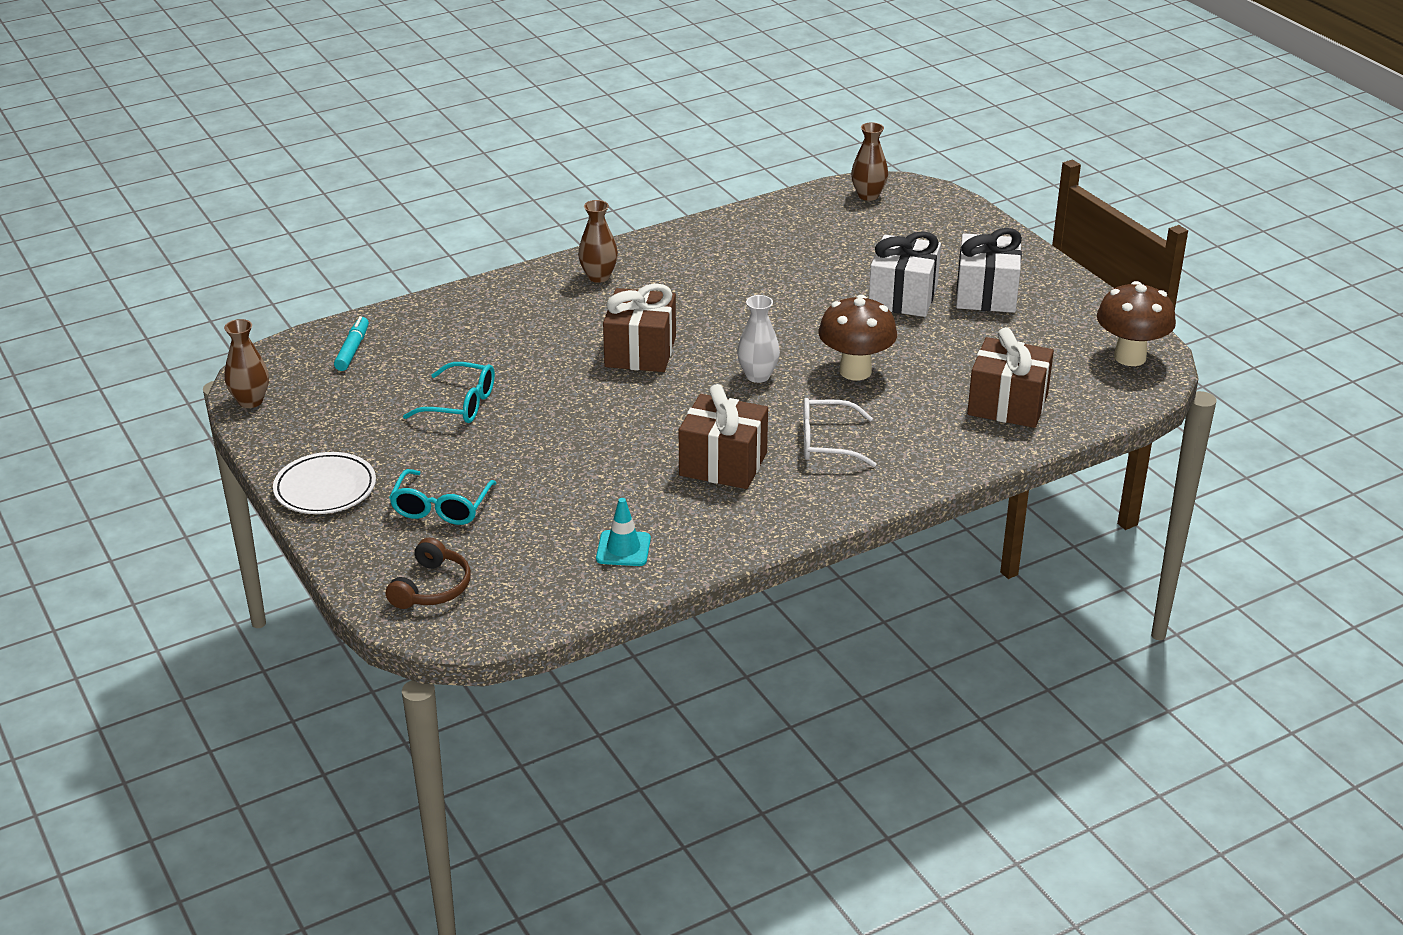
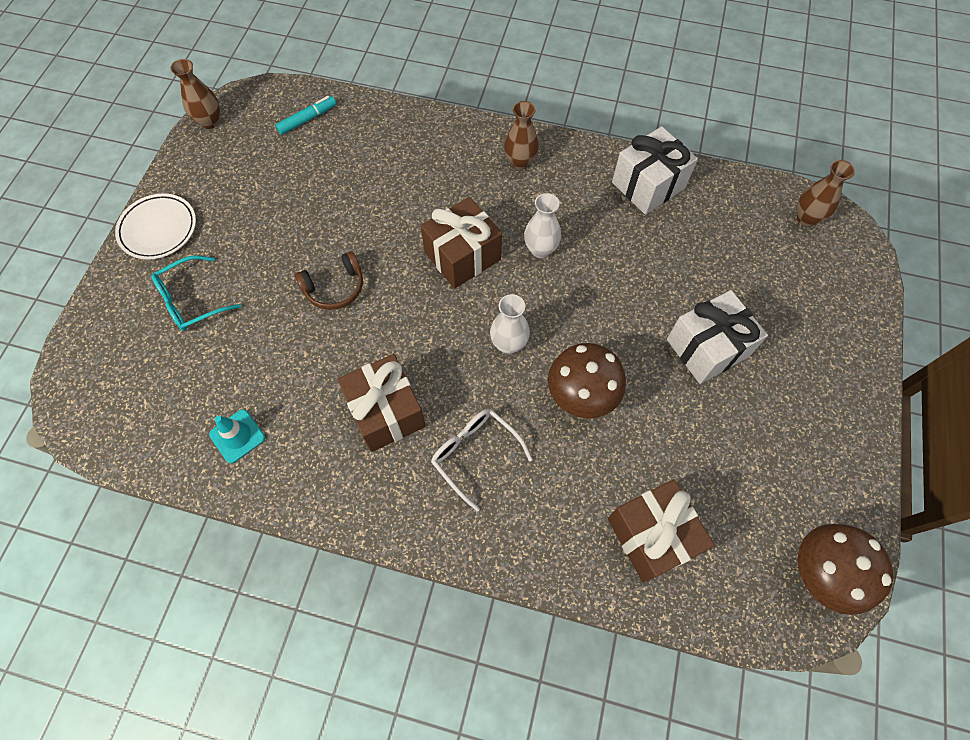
camera: 45 degrees right, 30 degrees up
(432, 588) = (107, 367): brown headphones -> brown headphones (335, 288)
(461, 404) = (307, 217): turquoise glasses -> none
(698, 315) = (540, 249): none -> white vase
(986, 294) = (777, 398): white gift -> white gift (648, 185)

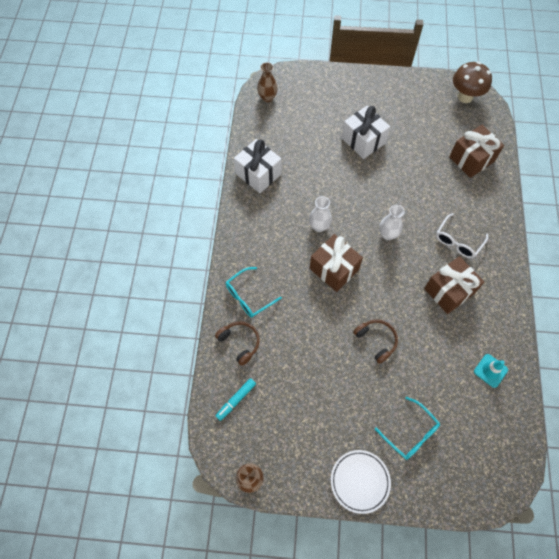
camera: 100 degrees left, 0 degrees up
(307, 119) = (236, 400): turquoise marker -> turquoise marker turned 90 degrees counterclockwise
(380, 131) = (240, 342): none -> brown headphones
(443, 148) = (248, 297): none -> turquoise glasses
(520, 162) = (252, 247): brown vase -> none
(580, 398) = (410, 195): brown mushroom -> none

